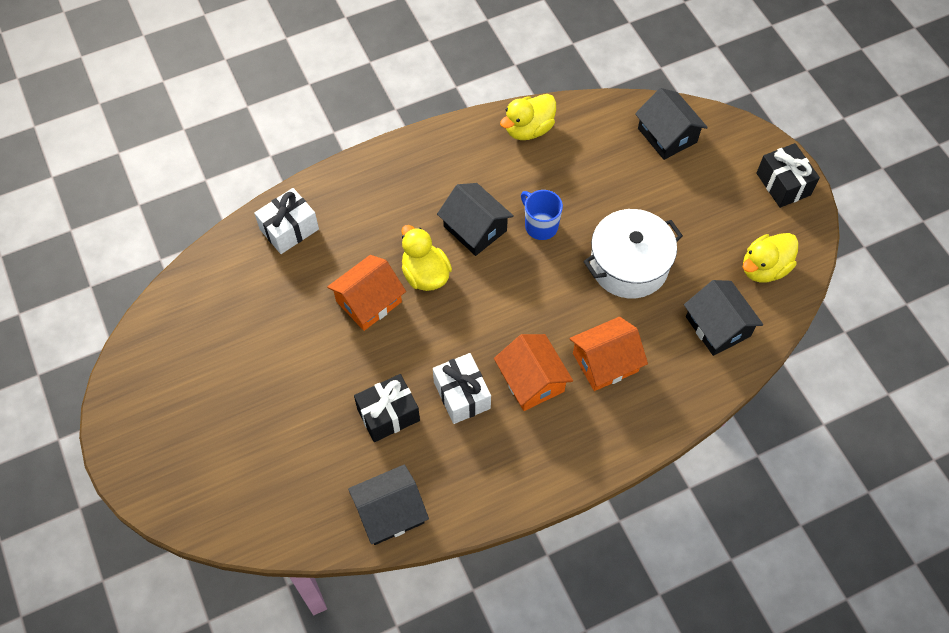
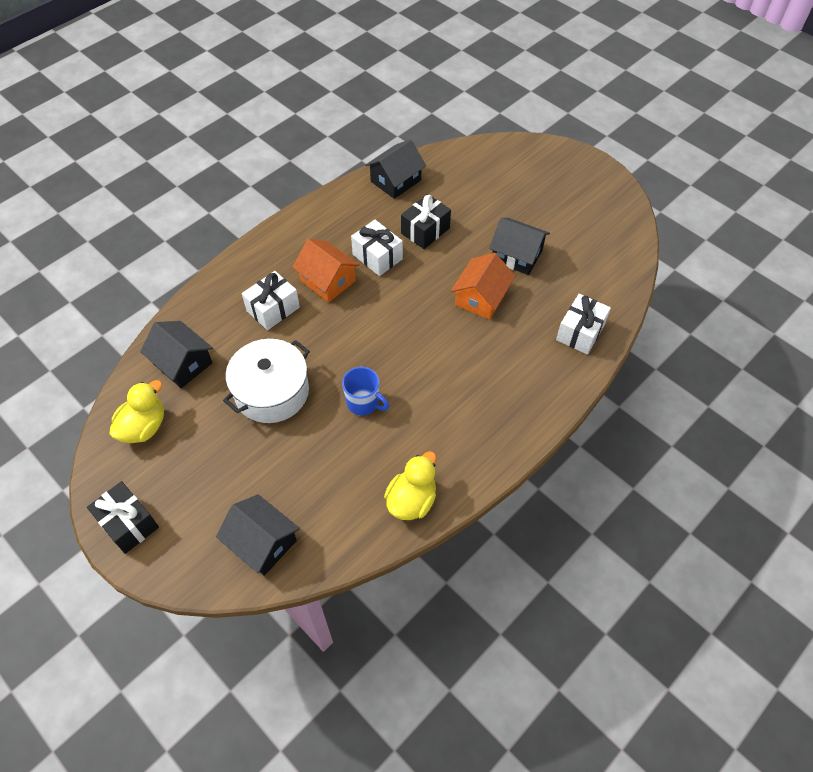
camera: 160 degrees right, 5 degrees down
(425, 274) = (446, 331): yellow duck -> none
(475, 228) = (422, 382): black house -> black house (517, 255)
(605, 362) = (273, 309): orange house -> white gift

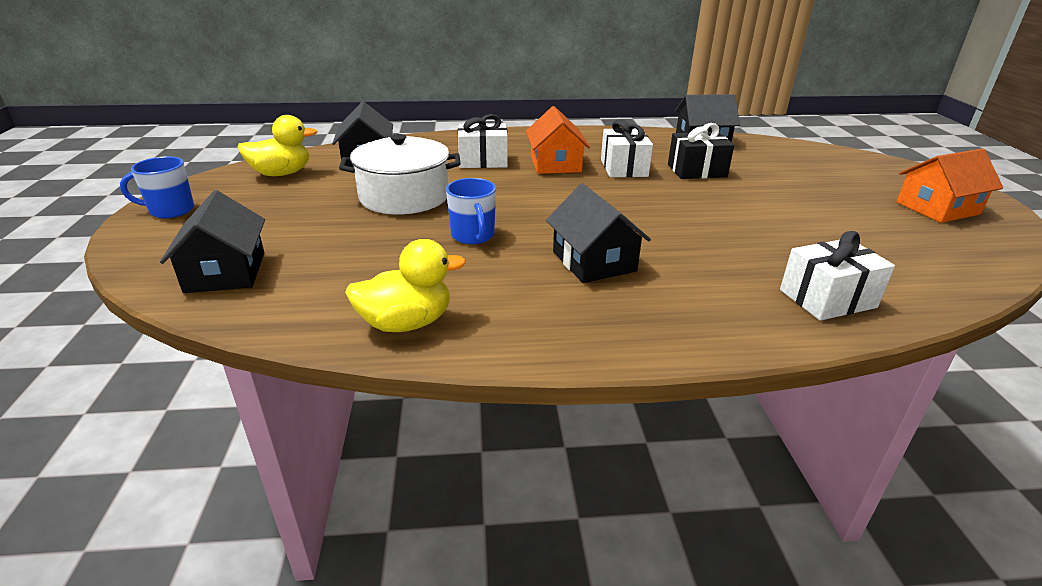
camera: 40 degrees right, 25 degrees down
(128, 523) = (170, 210): black gift -> blue mug
(481, 298) = (709, 225): orange house -> orange house (937, 208)
(517, 255) = (793, 216): black house -> black house (594, 261)

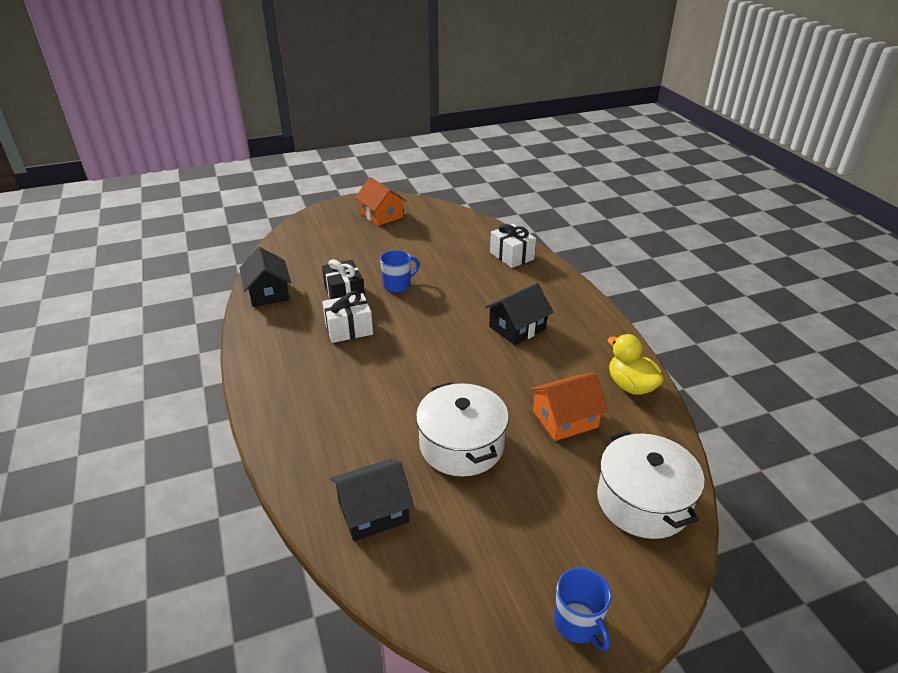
camera: 105 degrees left, 5 degrees up
(225, 272) = (643, 501): black house -> white pot
(281, 174) = (444, 573): yellow duck -> none
(473, 236) = (512, 385): blue mug -> blue mug (398, 285)
(483, 161) = (354, 415): white gift -> none
(555, 164) = (350, 367): orange house -> orange house (565, 419)

